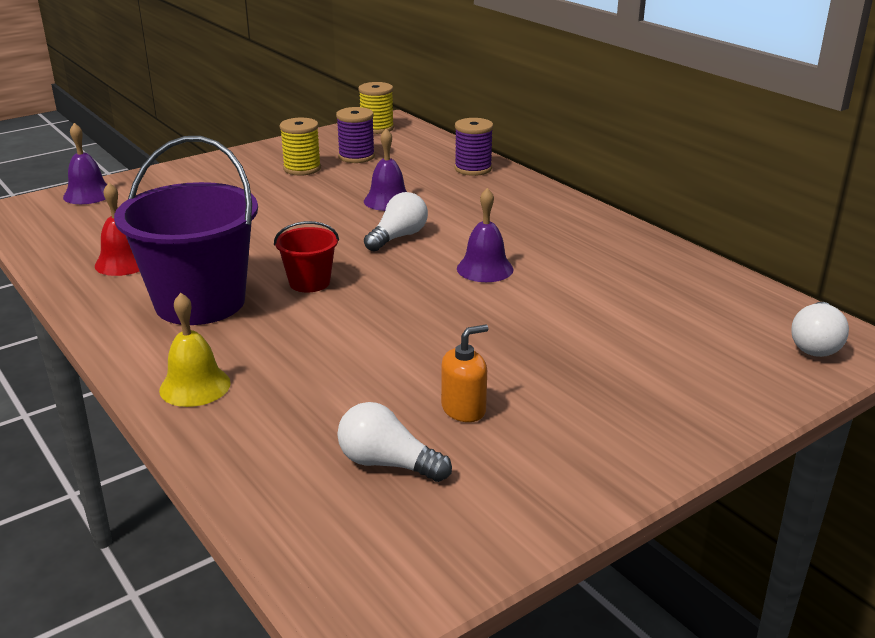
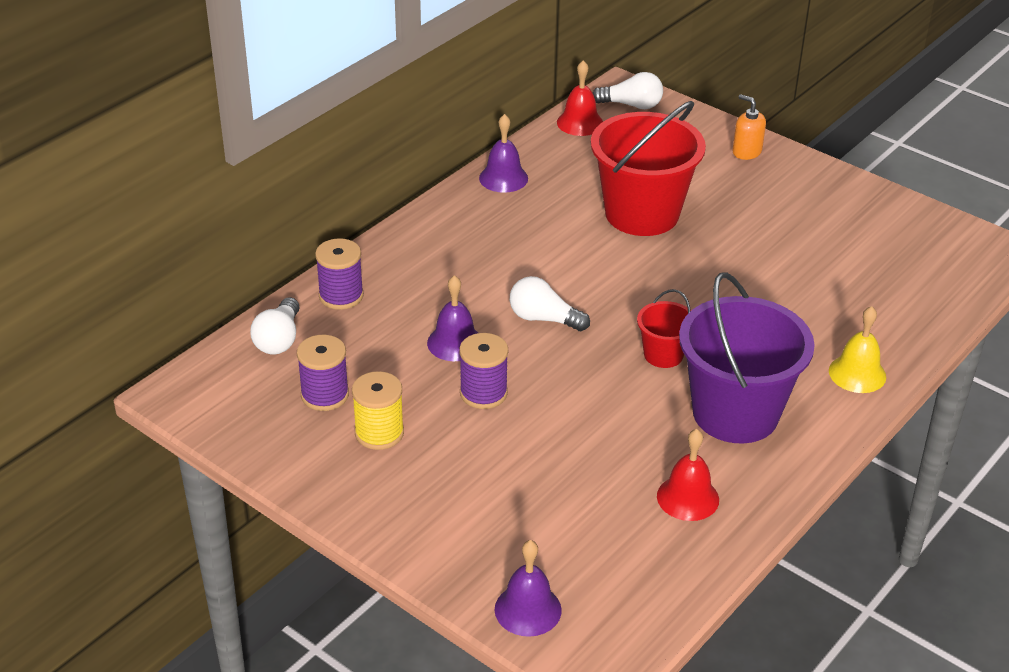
camera: 105 degrees left, 10 degrees up
(317, 204) = (483, 393): none -> purple spool
(377, 128) = (210, 399): yellow spool -> none
(387, 463) = (879, 263): white light bulb -> white light bulb (279, 339)
(464, 409) = (802, 241): orange soap dispenser -> orange soap dispenser (746, 152)
(485, 269) = (586, 257): purple bell -> purple bell (503, 178)
(556, 310) = (642, 214): none -> red bucket
(763, 303) = (580, 123): none -> red bell

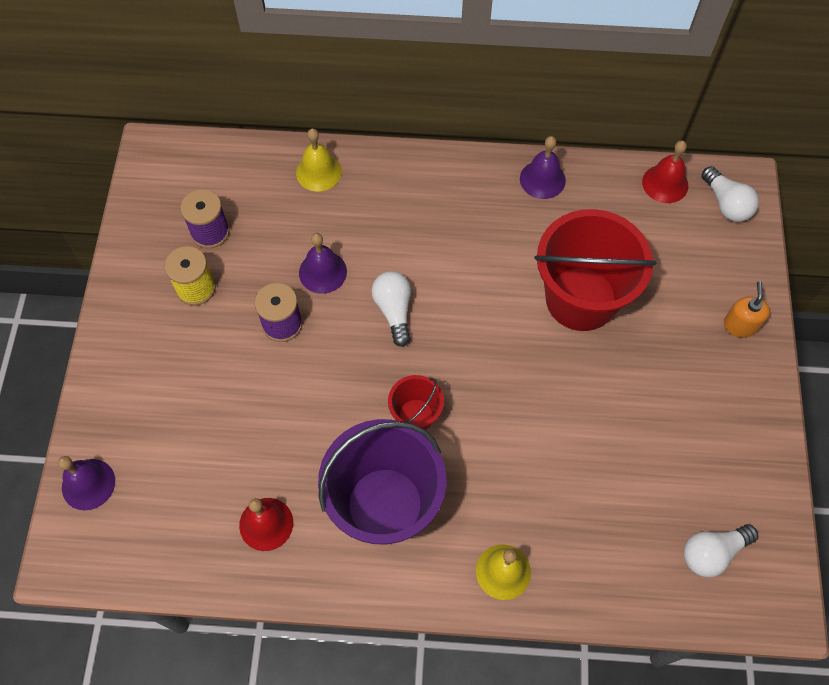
camera: 55 degrees right, 25 degrees up
(279, 339) = (245, 168): white light bulb -> white light bulb (712, 553)
(341, 296) = (318, 172): purple spool -> yellow bell

